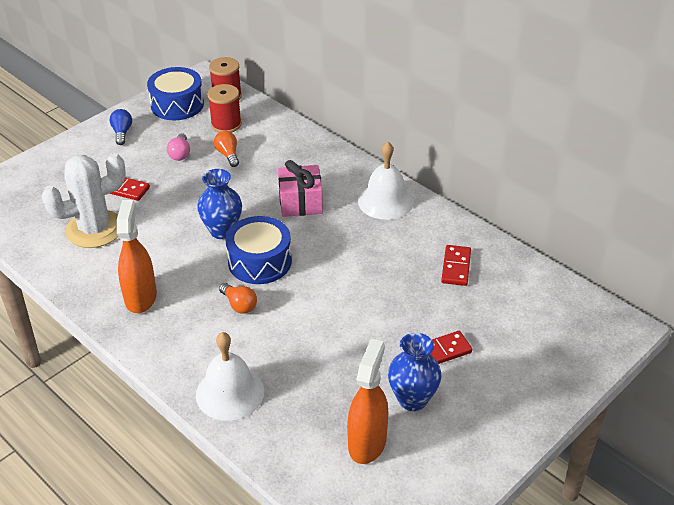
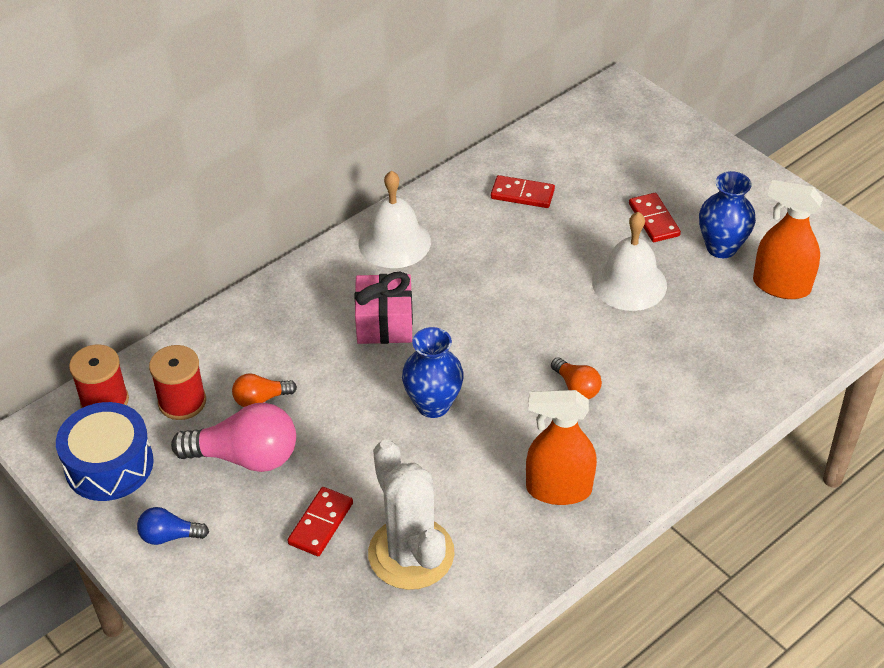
camera: 85 degrees left, 5 degrees up
(180, 154) = (245, 457): pink light bulb -> pink light bulb, size x1.91
(230, 393) = (719, 396): white bell -> white bell (629, 283)
(239, 305) = (576, 387): orange light bulb -> orange light bulb turned 90 degrees clockwise
(259, 261) = (498, 366): blue drum -> none

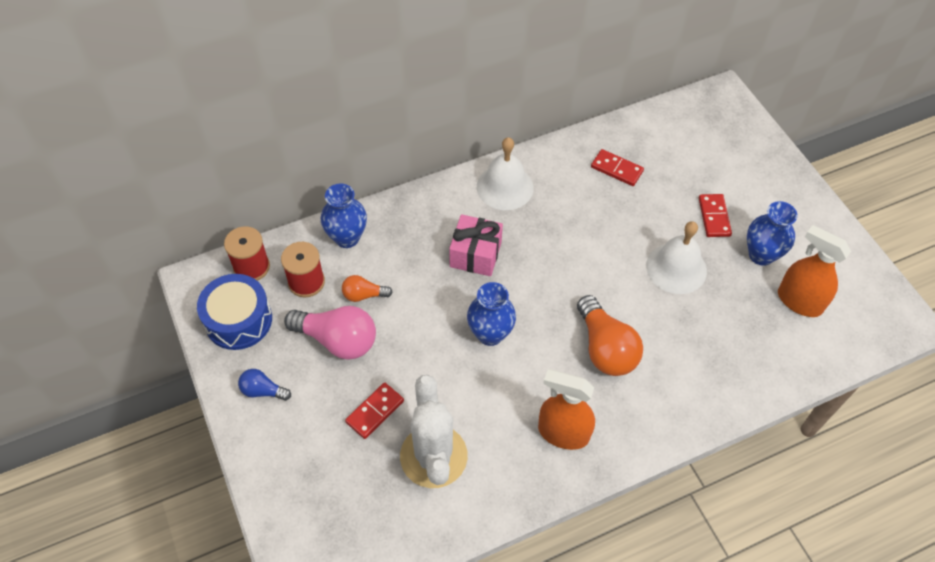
camera: 15 degrees right, 10 degrees up
(217, 341) = (347, 238): none -> blue vase
(576, 387) = (605, 348): orange light bulb -> orange light bulb, size x1.91

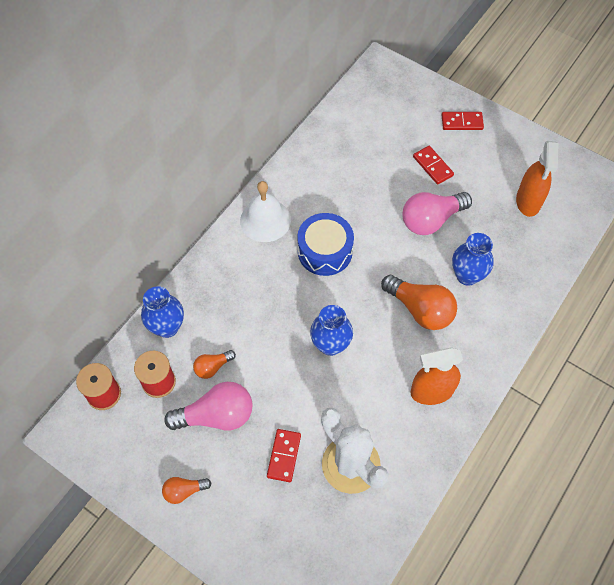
camera: 30 degrees left, 5 degrees up
(238, 320) = (124, 444): blue drum -> blue drum (325, 251)
(263, 391) = (184, 491): blue light bulb -> orange light bulb
(475, 254) = (278, 287): pink gift -> none
(616, 169) = (340, 163): red domino -> red domino (462, 122)
(676, 268) = (431, 220): white bell -> pink light bulb
(761, 255) = (482, 179): blue vase -> blue vase (467, 275)
(799, 301) = (528, 201): orange spray bottle -> orange spray bottle turned 90 degrees counterclockwise

